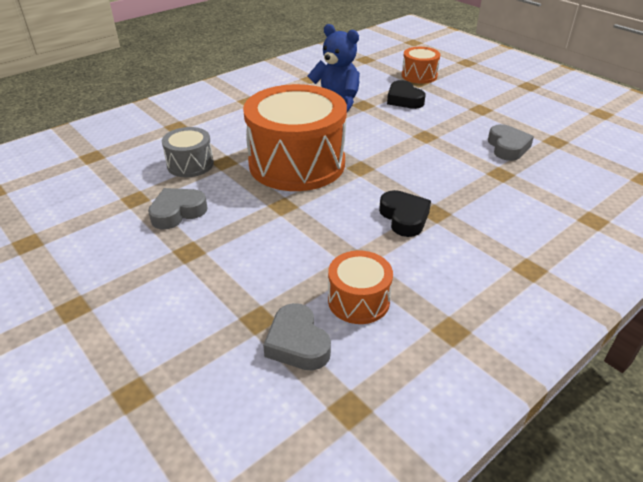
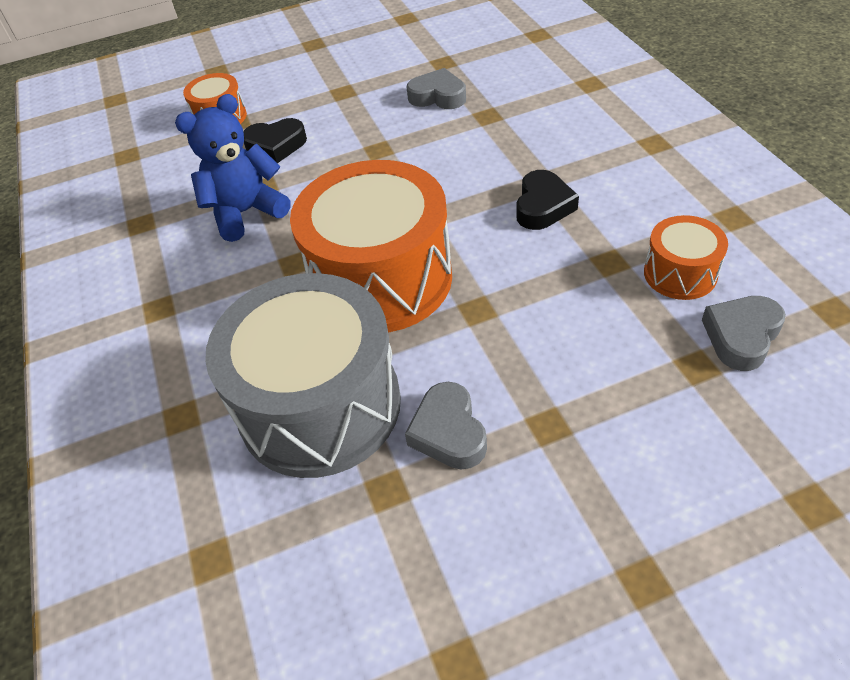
camera: 65 degrees left, 10 degrees up
(190, 164) = (320, 405): grey drum -> grey drum, size x2.10
(297, 343) = (741, 336): grey heart -> grey heart turned 135 degrees clockwise
(404, 217) = (543, 206): black heart -> black heart turned 105 degrees clockwise

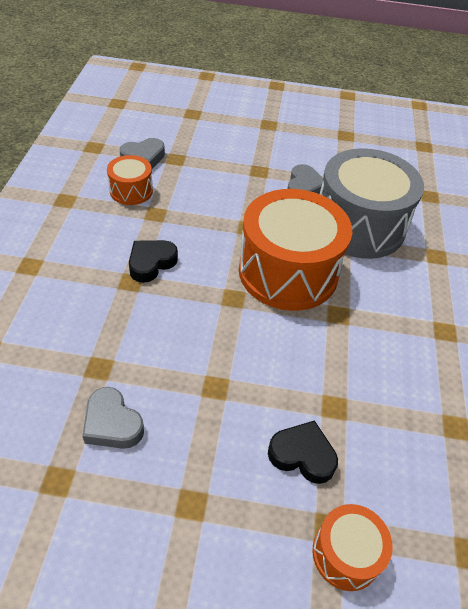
camera: 160 degrees left, 0 degrees up
(246, 212) = (359, 382): blue teddy bear -> none

